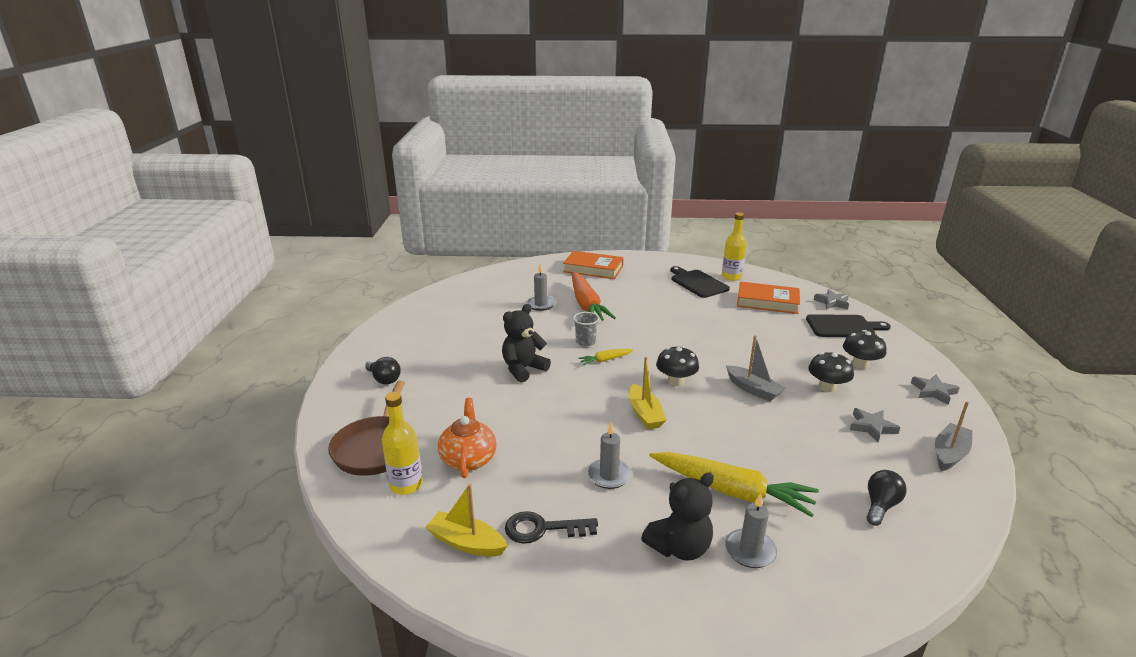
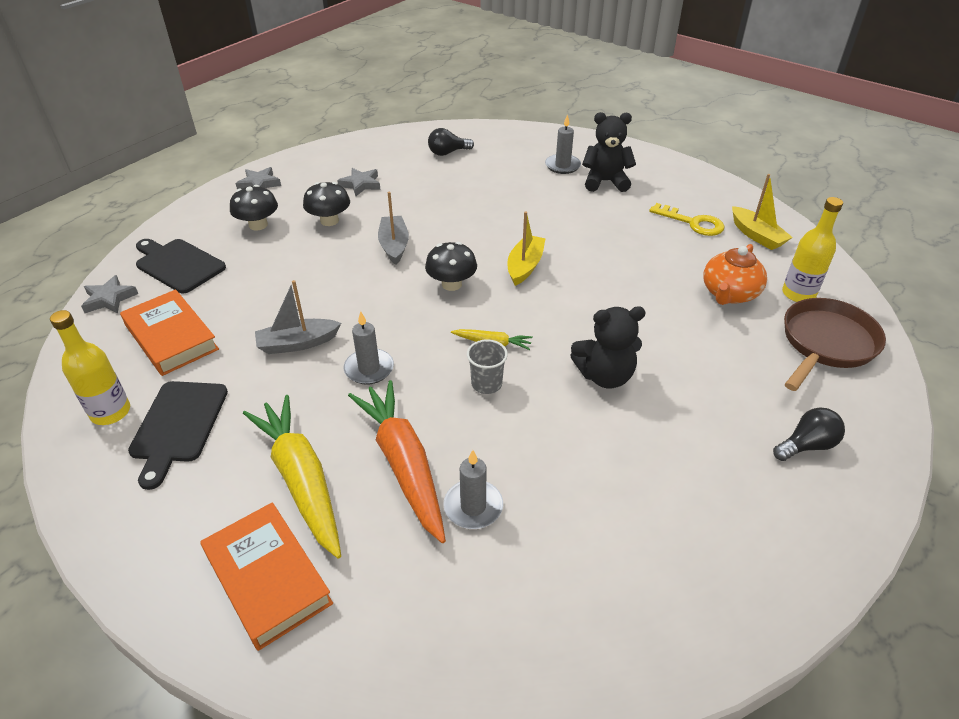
camera: 145 degrees left, 15 degrees up
(384, 379) = (806, 445): black light bulb -> black light bulb turned 75 degrees clockwise
(543, 529) = (692, 223): black key -> yellow key
(587, 305) = (403, 464): orange carrot -> orange carrot turned 45 degrees counterclockwise
(609, 475) = (611, 234): grey candle -> grey candle (369, 369)
(732, 491) = (530, 192): yellow carrot -> yellow carrot (301, 479)
(949, 454) = (347, 154): grey boat -> grey boat (298, 343)

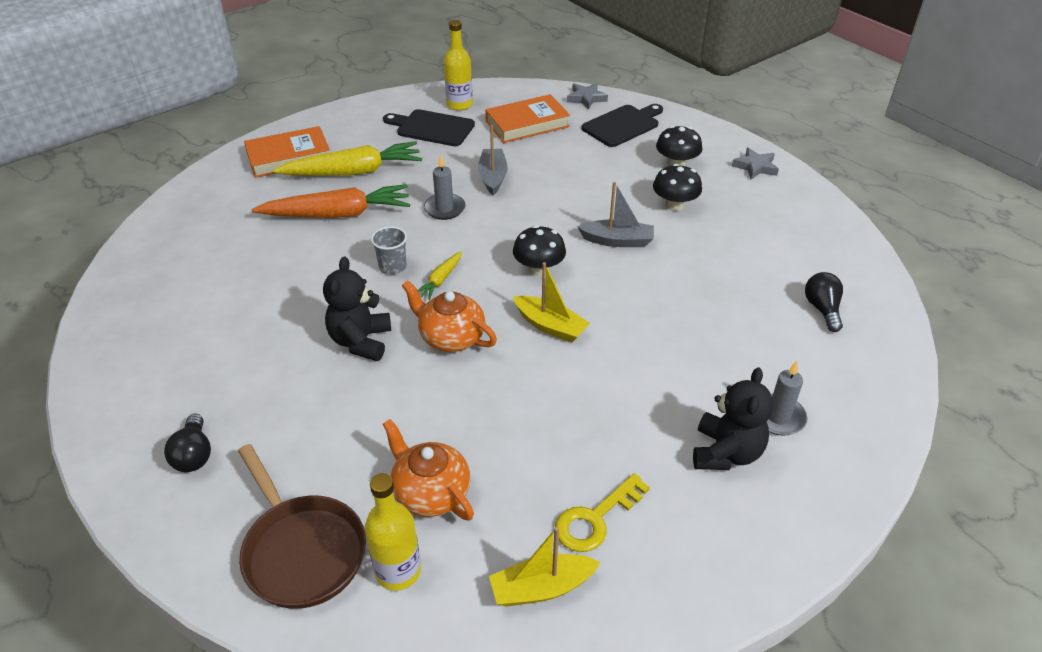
camera: 105 degrees right, 0 degrees up
(361, 184) = (746, 231): grey star -> none
(473, 506) = (280, 239): grey candle -> none
(568, 319) = (450, 337): none -> orange teapot

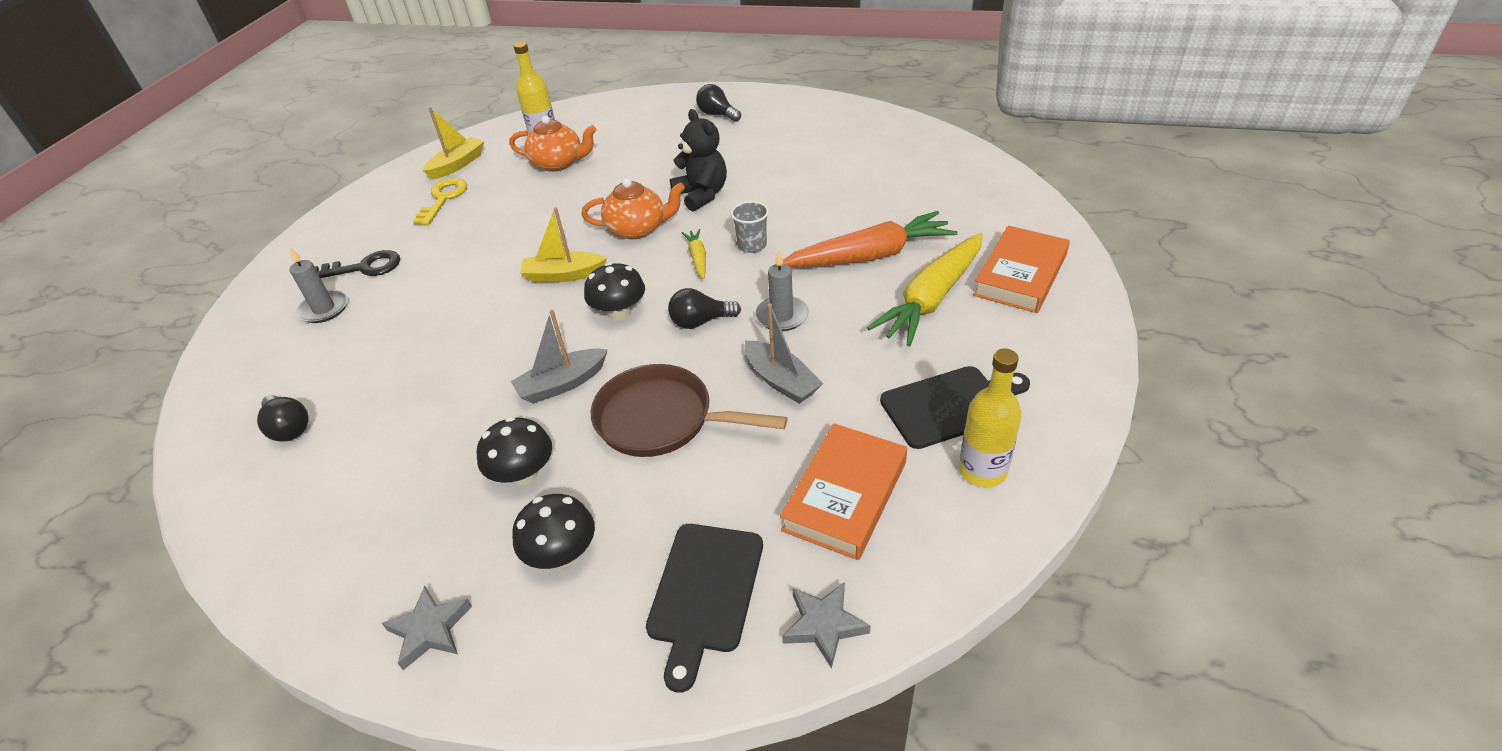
camera: 145 degrees right, 0 degrees up
(302, 551) = (604, 120): brown pan -> brown pan (662, 419)
(338, 214) = (870, 256): orange carrot -> orange carrot turned 150 degrees counterclockwise
(495, 232) = (700, 322): none -> black light bulb
(726, 453) = (363, 268): black teddy bear -> black key

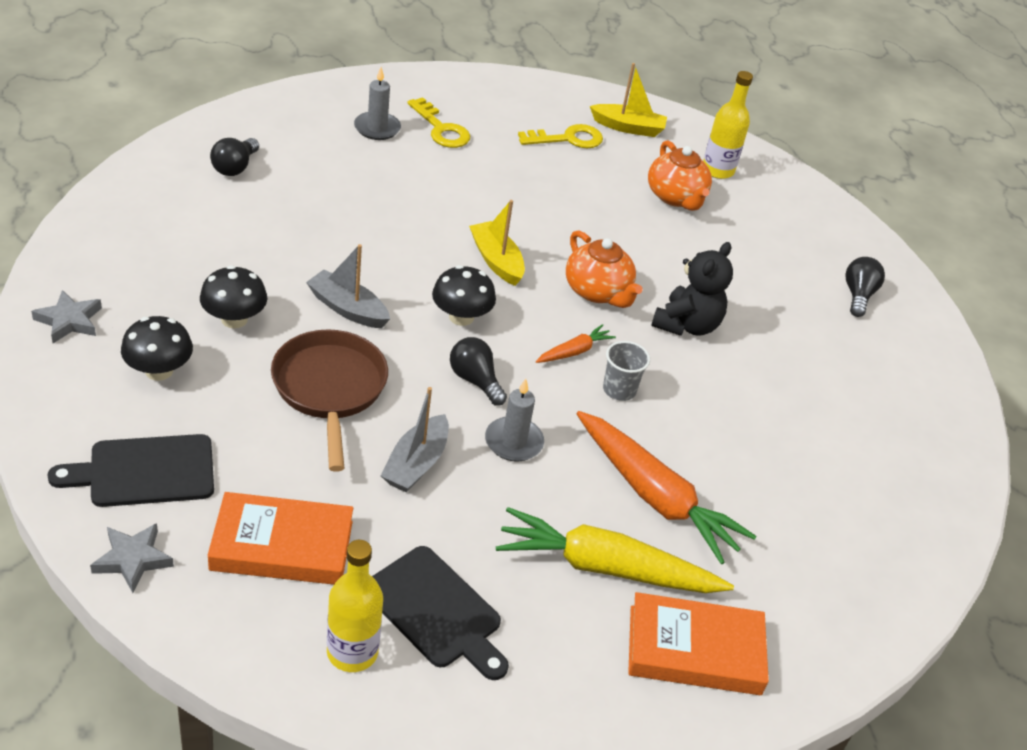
camera: 55 degrees right, 0 degrees up
(363, 268) = (441, 129): black key -> yellow key
(697, 258) = (574, 351): yellow carrot -> orange carrot

